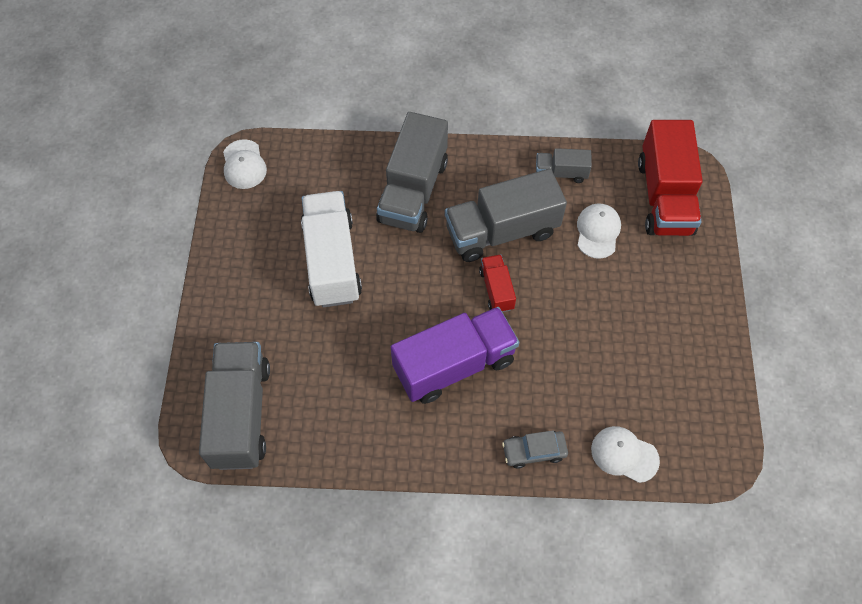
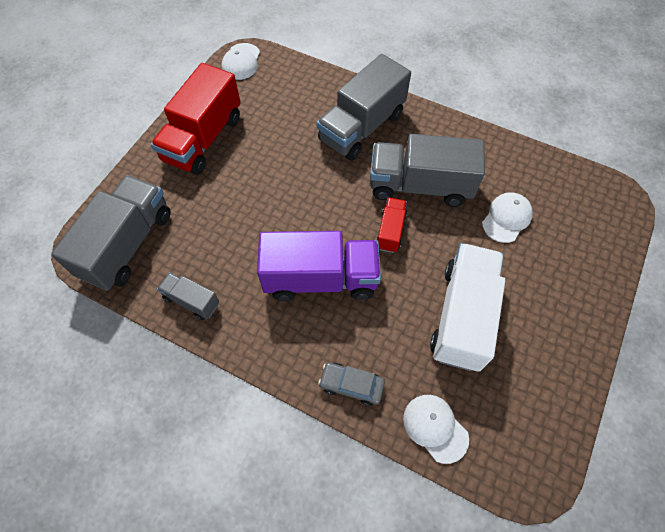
camera: 25 degrees right, 0 degrees up
(332, 261) = (267, 156): white truck -> white truck (462, 316)
(561, 173) = (496, 158): grey truck -> grey truck (192, 301)
(664, 197) = (584, 212): red truck -> red truck (203, 139)

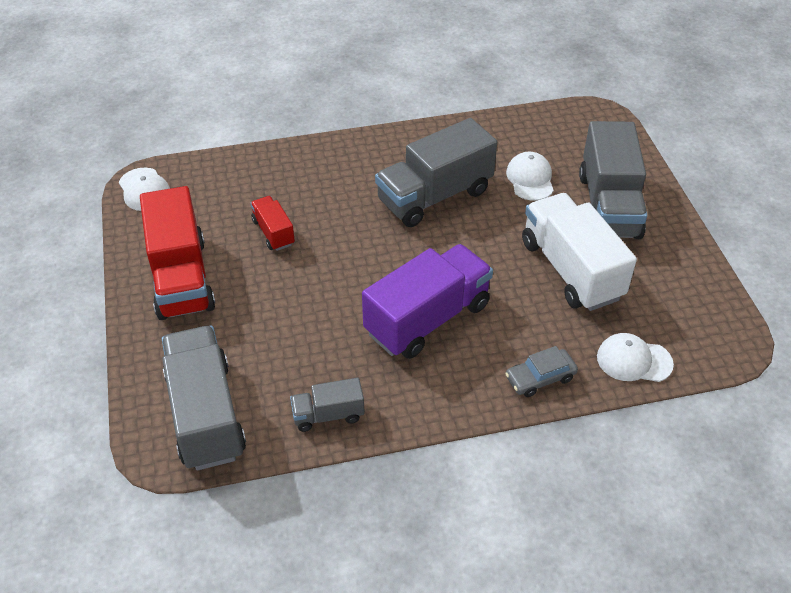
camera: 40 degrees left, 15 degrees down
(361, 127) = (332, 180): grey truck -> grey truck (608, 205)
(390, 231) = (447, 245): red truck -> red truck (273, 232)

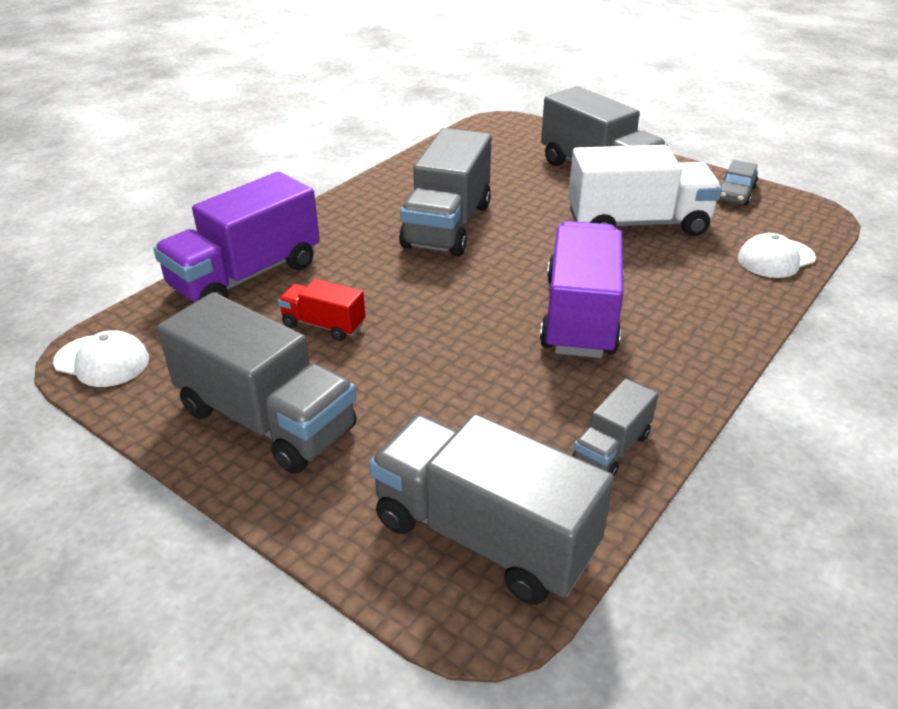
camera: 40 degrees left, 10 degrees down
(181, 278) = (266, 420): red truck -> grey truck
(270, 170) = (246, 276): none -> purple truck
(530, 179) = (511, 180): white cap -> none
(540, 378) = (734, 308): grey car -> grey car (735, 193)
(571, 270) = (637, 224): white truck -> white truck turned 150 degrees clockwise

